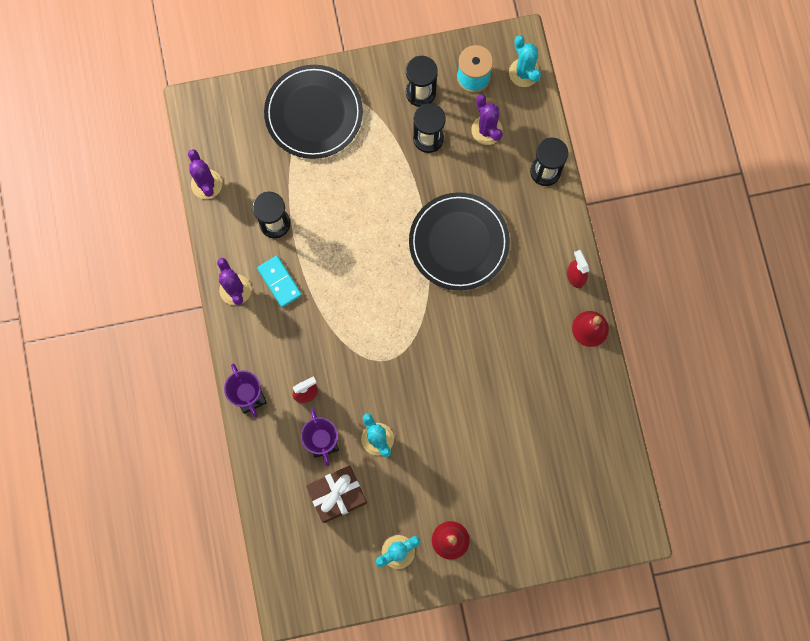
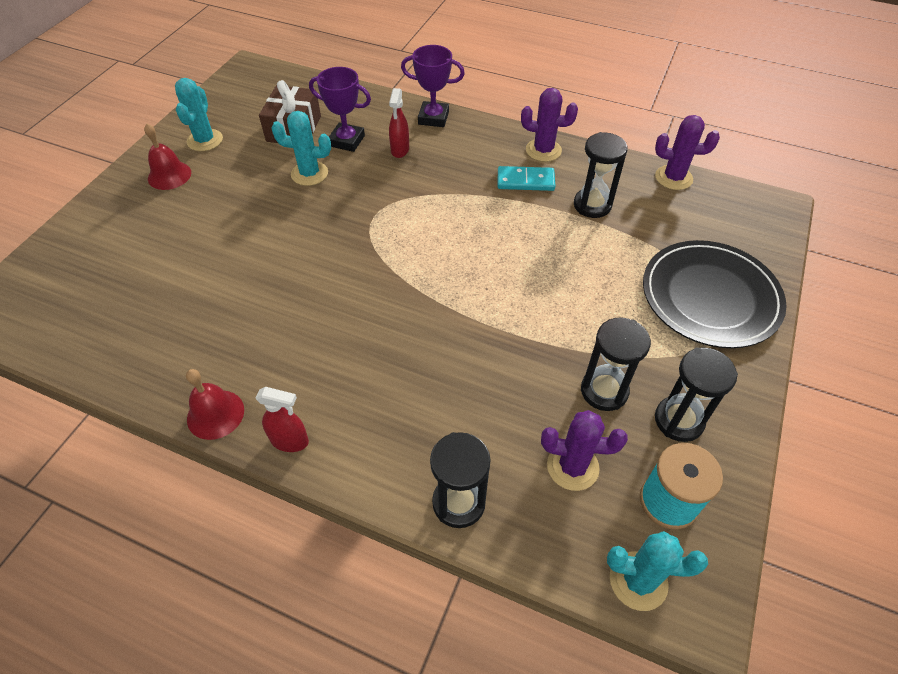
camera: 125 degrees right, 25 degrees down
(459, 242) = (442, 344): black plate -> none

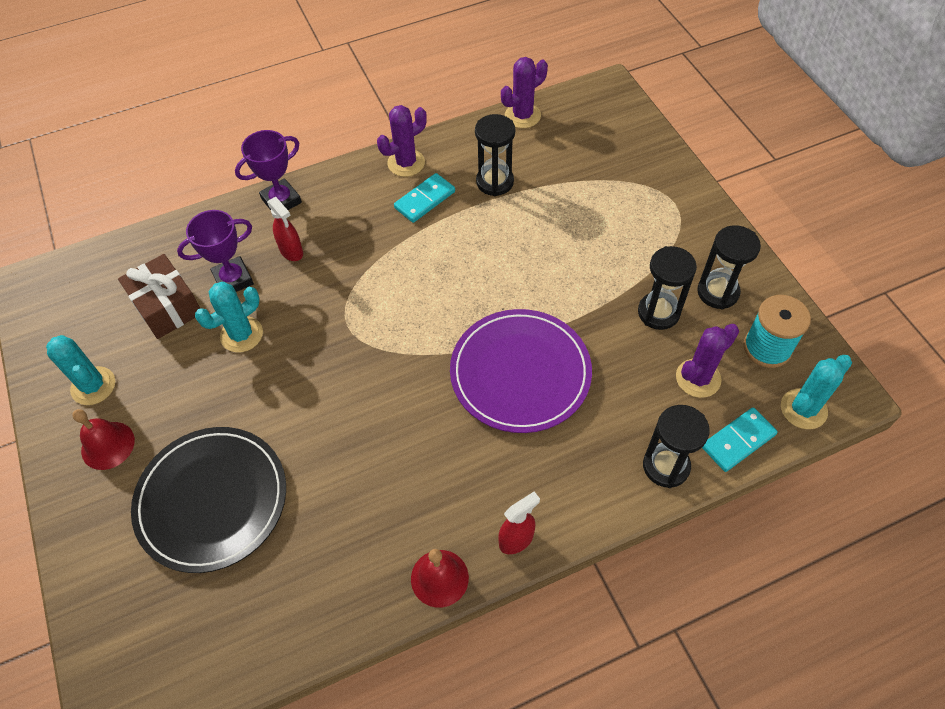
camera: 45 degrees left, 5 degrees up
(441, 339) = (520, 373): none -> purple plate
(543, 545) = (738, 441): none -> turquoise domino
(710, 297) = (643, 191): black plate -> black plate (212, 500)

